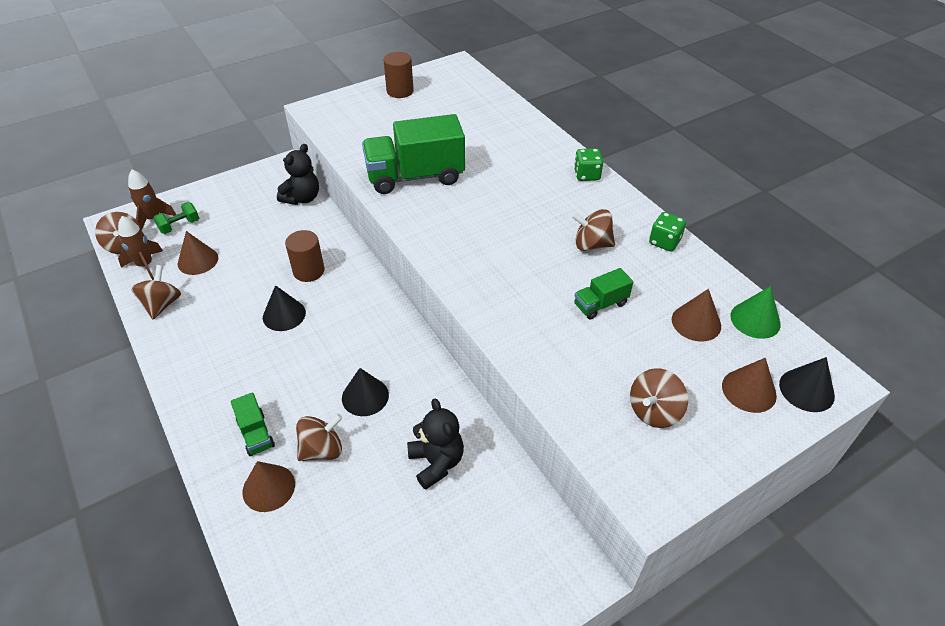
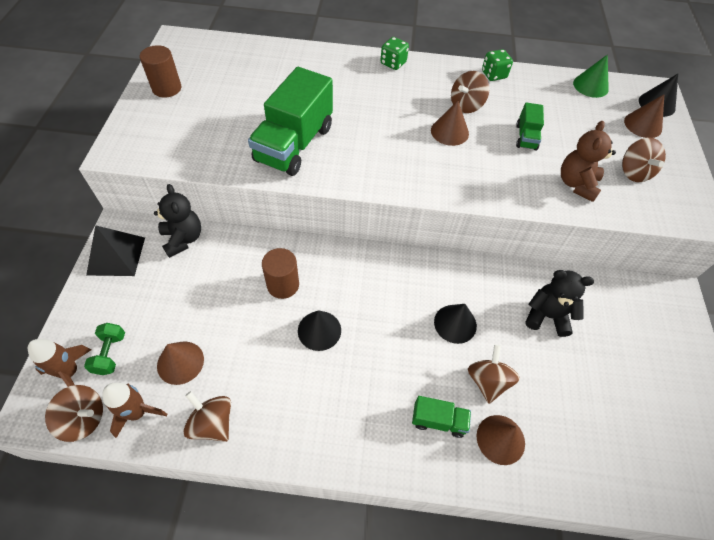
camera: 55 degrees left, 10 degrees up
(258, 179) = (116, 256): none -> black pyramid
(577, 370) = (576, 184): none -> brown teddy bear
(696, 322) = (574, 109): brown cone -> brown cone (449, 132)

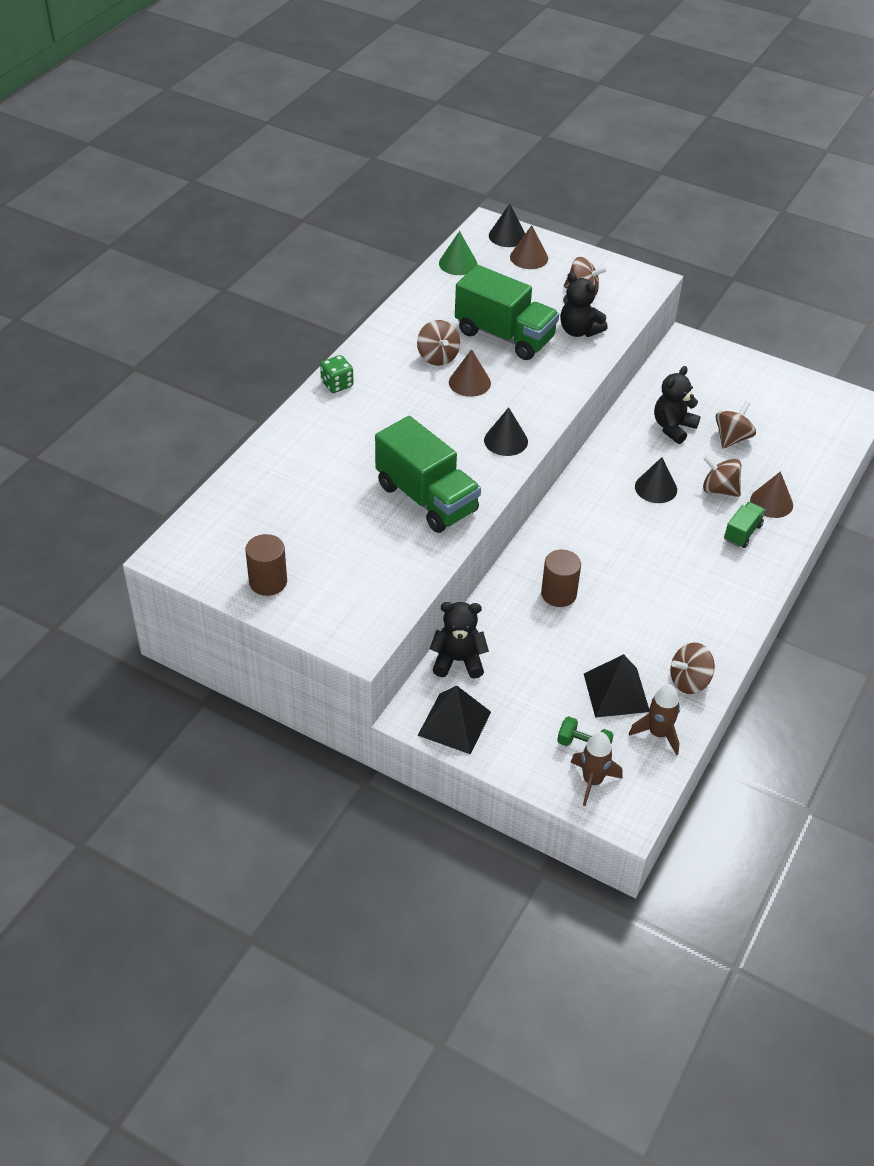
camera: 65 degrees left, 10 degrees down
(84, 418) = (649, 775): brown spinning top -> brown spinning top (732, 438)
(180, 362) = (616, 692): brown cone -> black pyramid
(319, 330) = (623, 582): black cone -> black cone (506, 440)
(493, 75) = (402, 319): green dice -> none
(526, 137) = (504, 336): green truck -> green truck, size x2.12
(576, 184) = (579, 331): brown teddy bear -> black teddy bear

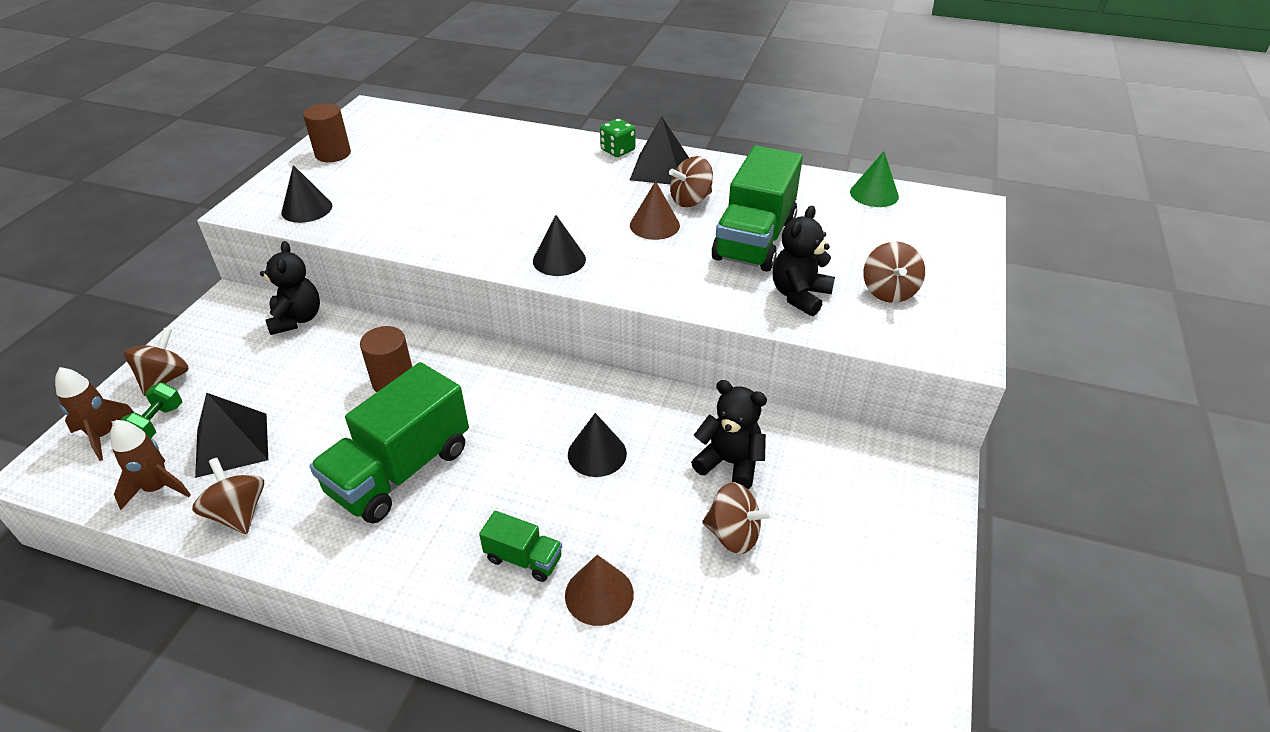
camera: 80 degrees right, 5 degrees down
(426, 498) = (452, 220): green truck -> green truck (400, 471)
(454, 723) = (212, 327): black pyramid -> black pyramid (660, 169)
(507, 236) = (961, 221): black cone -> black cone (307, 209)
(529, 257) = (928, 242): brown cone -> none
(719, 489) = (611, 525): brown spinning top -> brown spinning top (165, 379)

